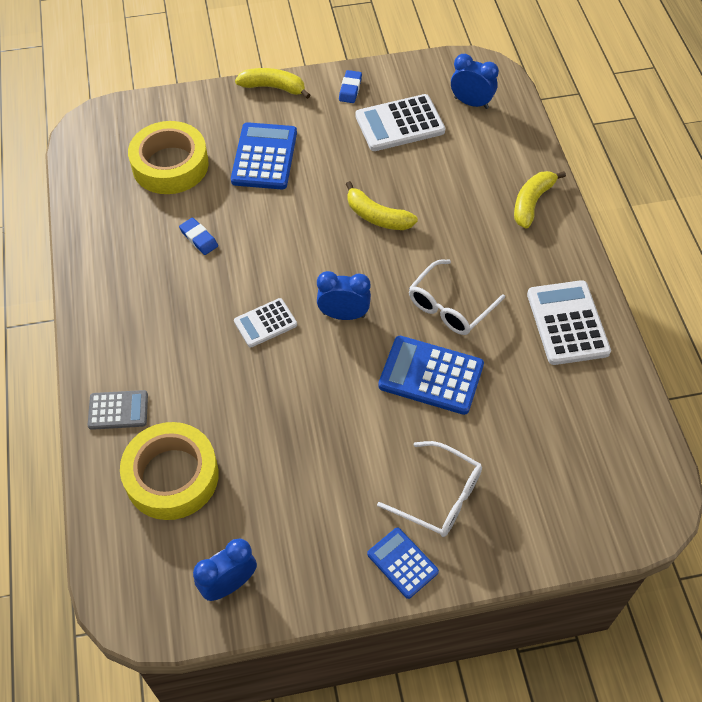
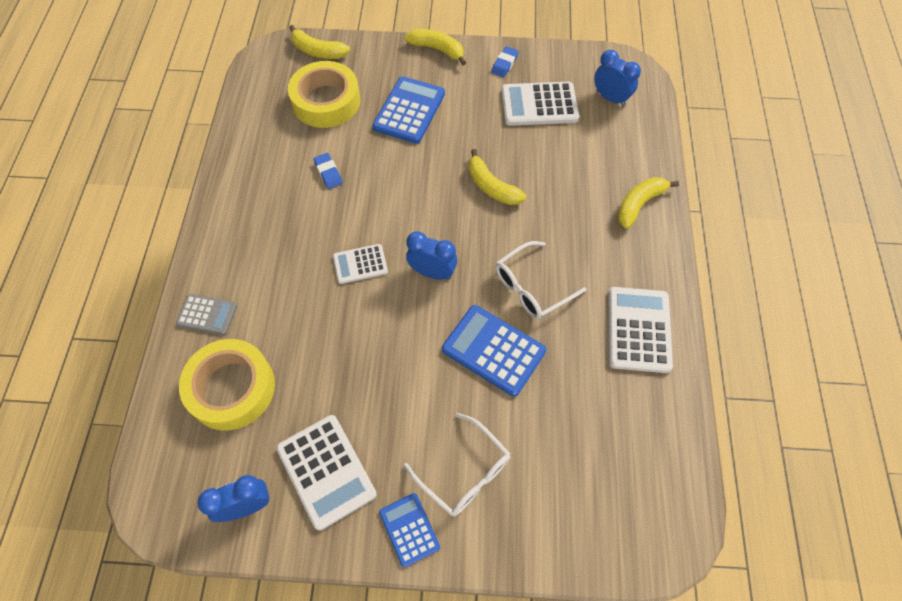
camera: 15 degrees right, 5 degrees up
(142, 114) = (317, 51): none -> yellow banana
(300, 530) = (326, 471): none -> white calculator

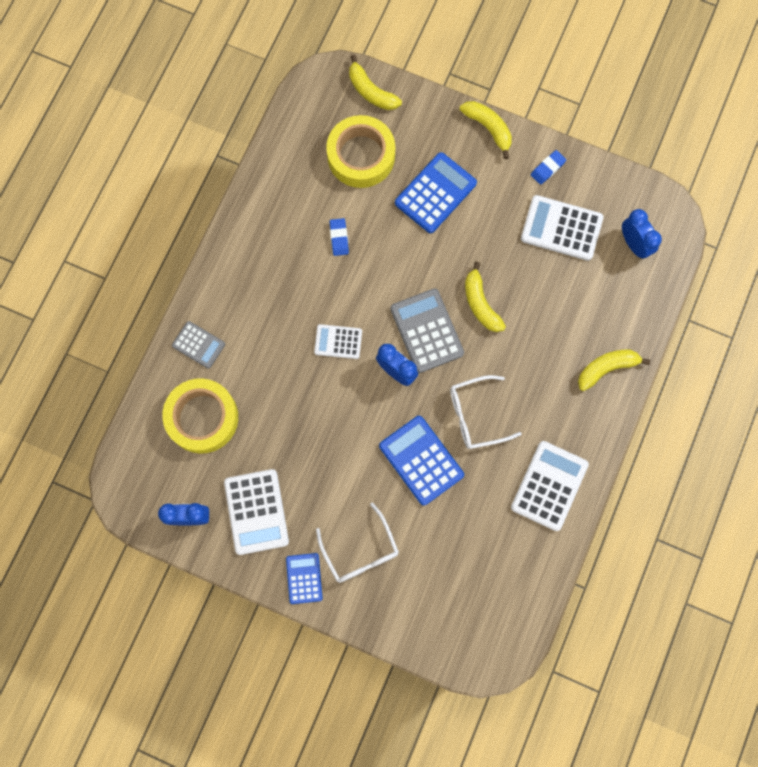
camera: 20 degrees right, 15 degrees up
(448, 226) = (426, 331): none -> grey calculator

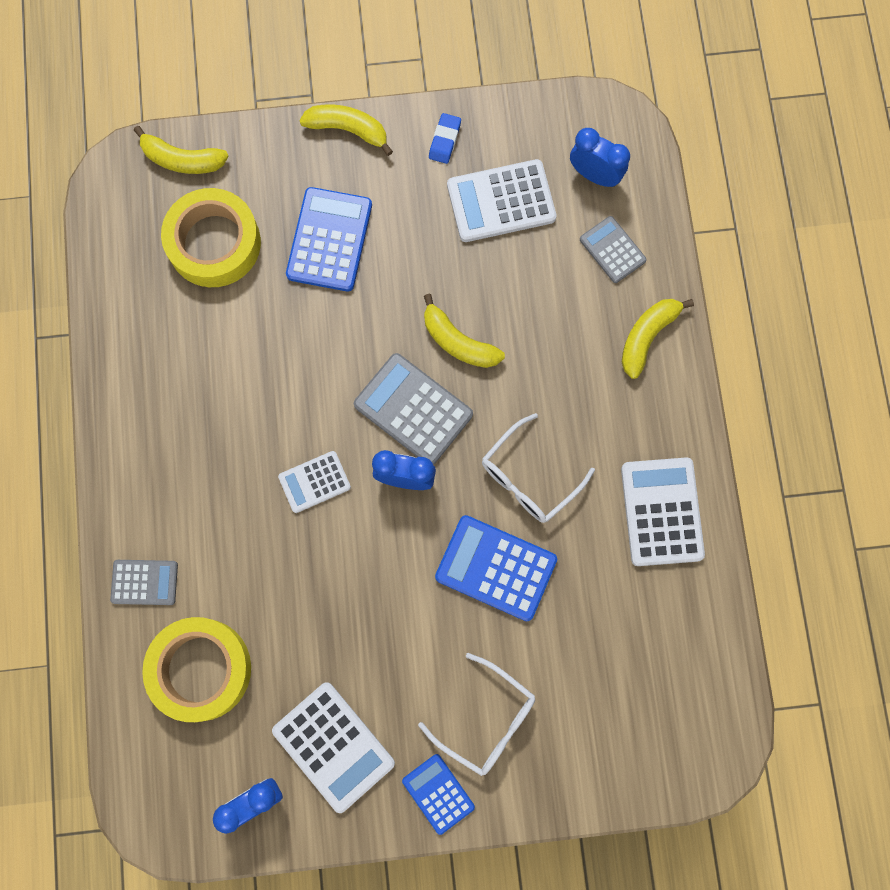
camera: 30 degrees left, 0 degrees up
(339, 238) = (244, 356): blue eraser -> none
(617, 299) = (612, 250): none -> grey calculator

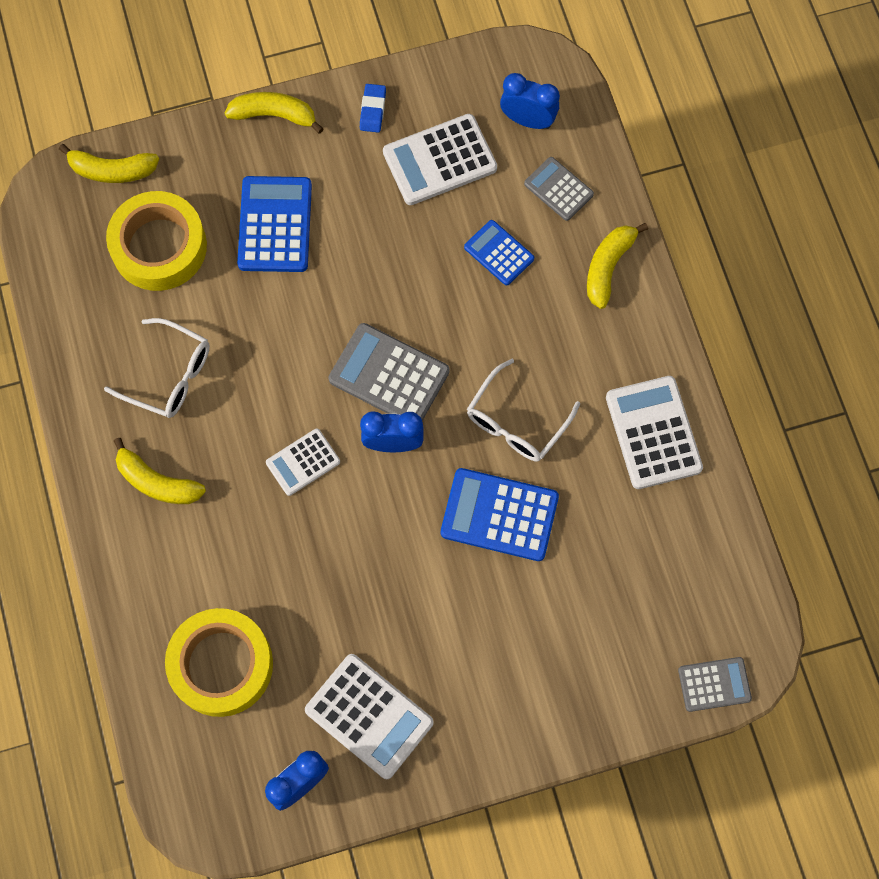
camera: 10 degrees left, 5 degrees down
(144, 582) = (149, 589): grey calculator -> grey calculator (714, 684)
(438, 793) = (482, 743): blue calculator -> blue calculator (499, 253)
(458, 341) = (421, 302): yellow banana -> yellow banana (157, 482)
(486, 720) = (517, 663): white glasses -> white glasses (169, 375)

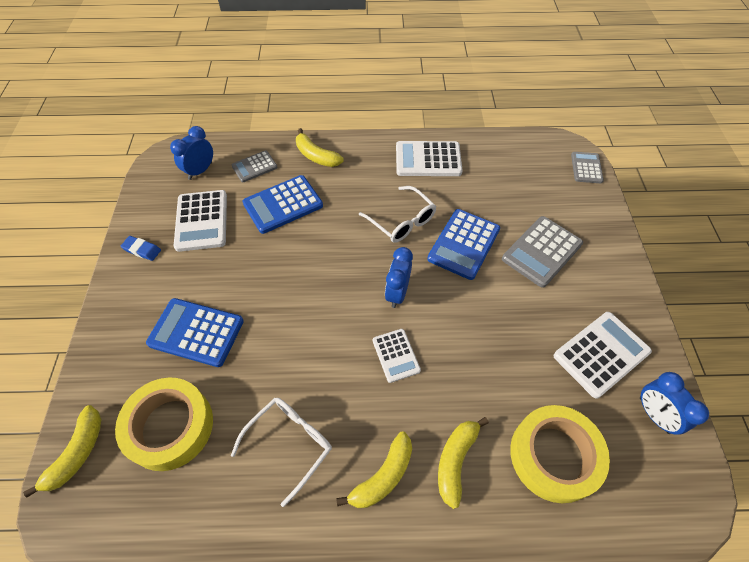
camera: 75 degrees left, 15 degrees down
(274, 115) = (106, 313): yellow banana -> yellow banana (455, 460)
(389, 375) = (346, 284): grey calculator -> grey calculator (542, 251)
(499, 253) = (283, 205): blue calculator -> blue calculator, size x1.66

